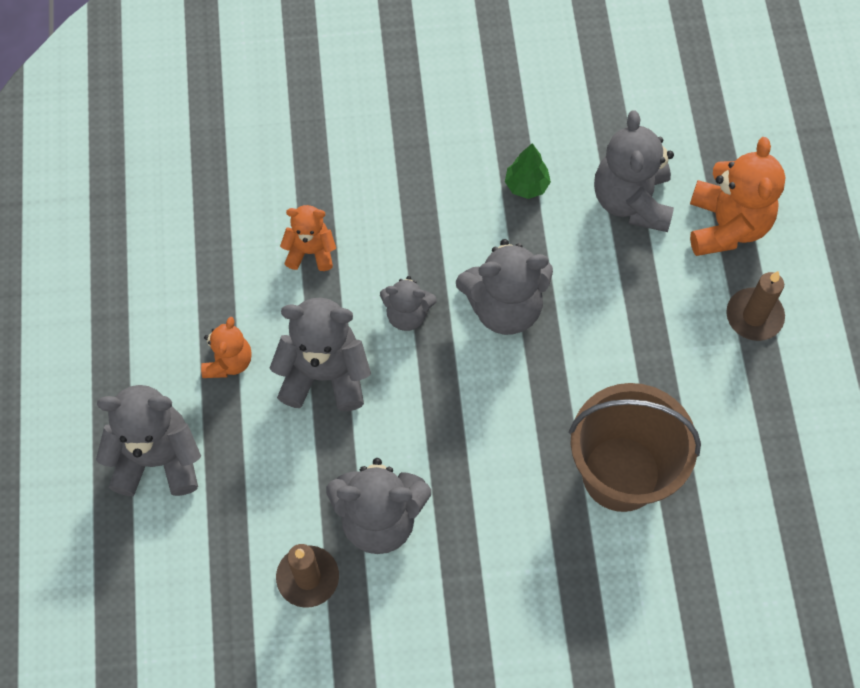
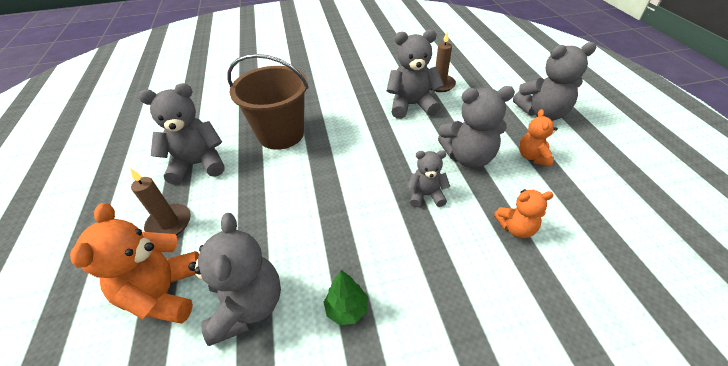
camera: 175 degrees right, 20 degrees down
(504, 307) = (356, 208): grey teddy bear -> grey teddy bear (198, 164)

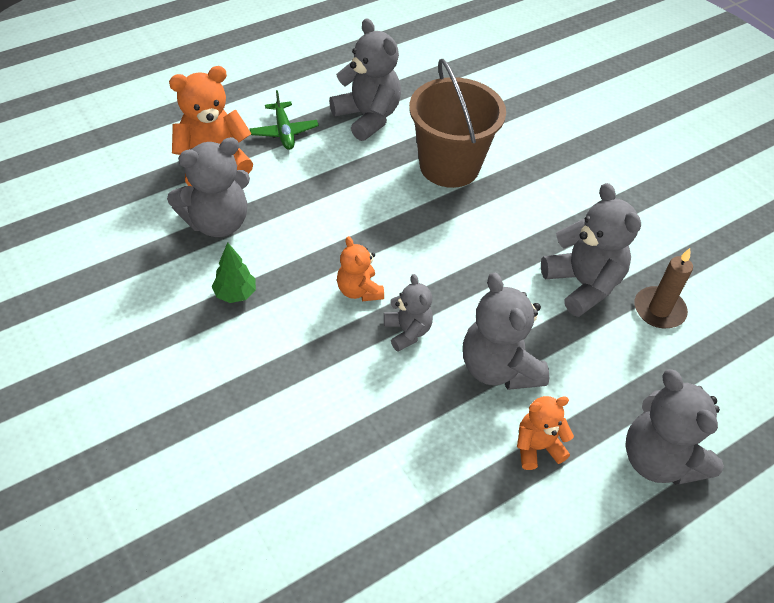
camera: 65 degrees right, 5 degrees up
(169, 223) = (284, 132): brown candle -> green plane
(516, 228) = (390, 431): orange teddy bear -> orange teddy bear (359, 290)

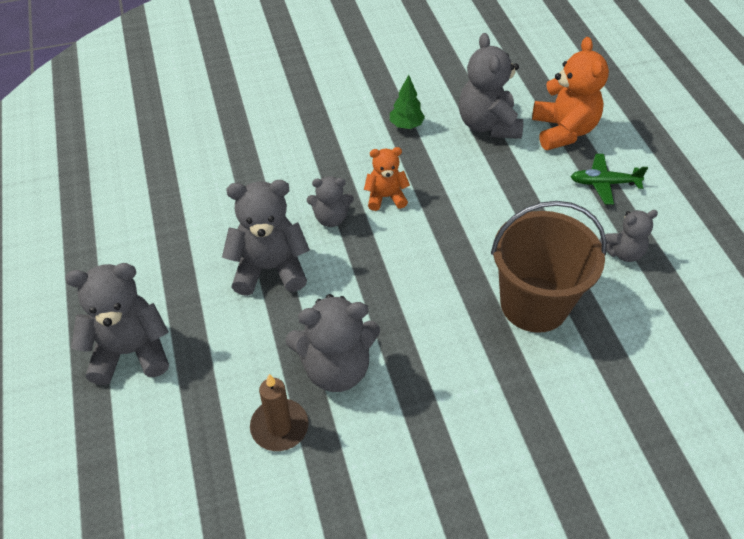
camera: 110 degrees right, 0 degrees up
(367, 117) = (622, 252): grey teddy bear -> grey teddy bear, size x0.58
(537, 447) = (186, 271): orange teddy bear -> none

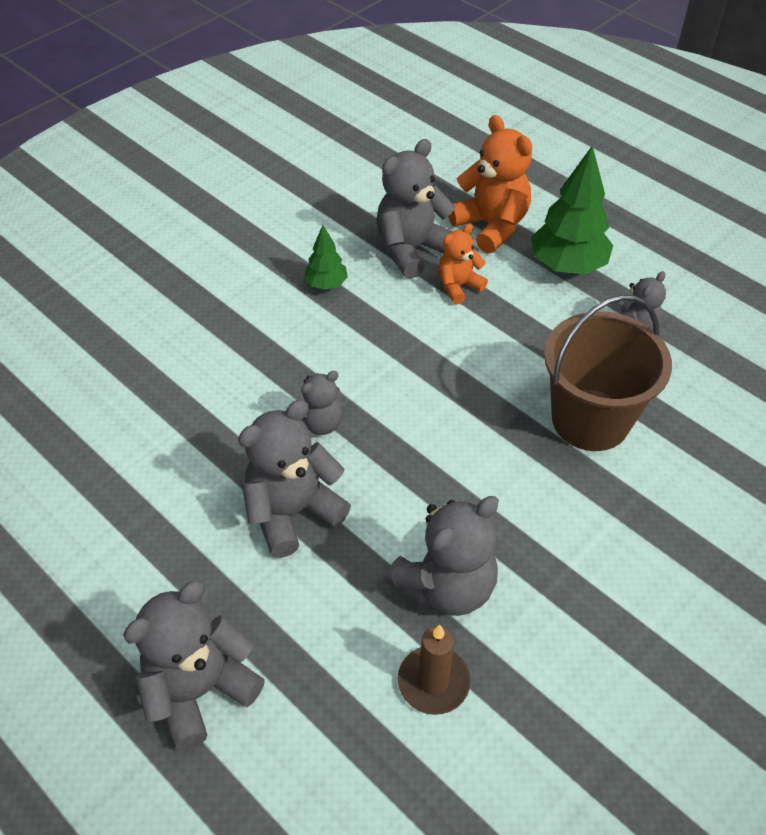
camera: 30 degrees left, 0 degrees up
(385, 197) = (362, 373): orange teddy bear -> orange teddy bear (458, 286)
(488, 125) = (412, 249): grey teddy bear -> grey teddy bear turned 90 degrees clockwise
(604, 183) = (567, 265): green plane -> green tree

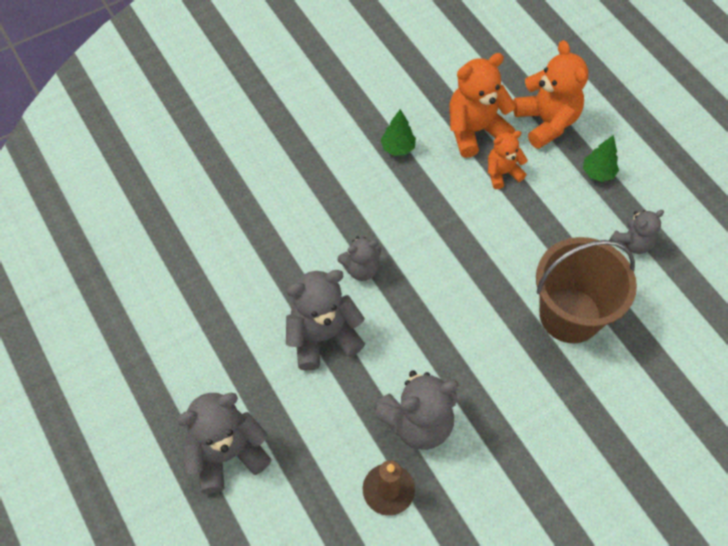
camera: 15 degrees right, 10 degrees up
(412, 249) = (475, 130): grey teddy bear -> orange teddy bear
(567, 265) = (598, 173): green tree -> green tree, size x0.53

